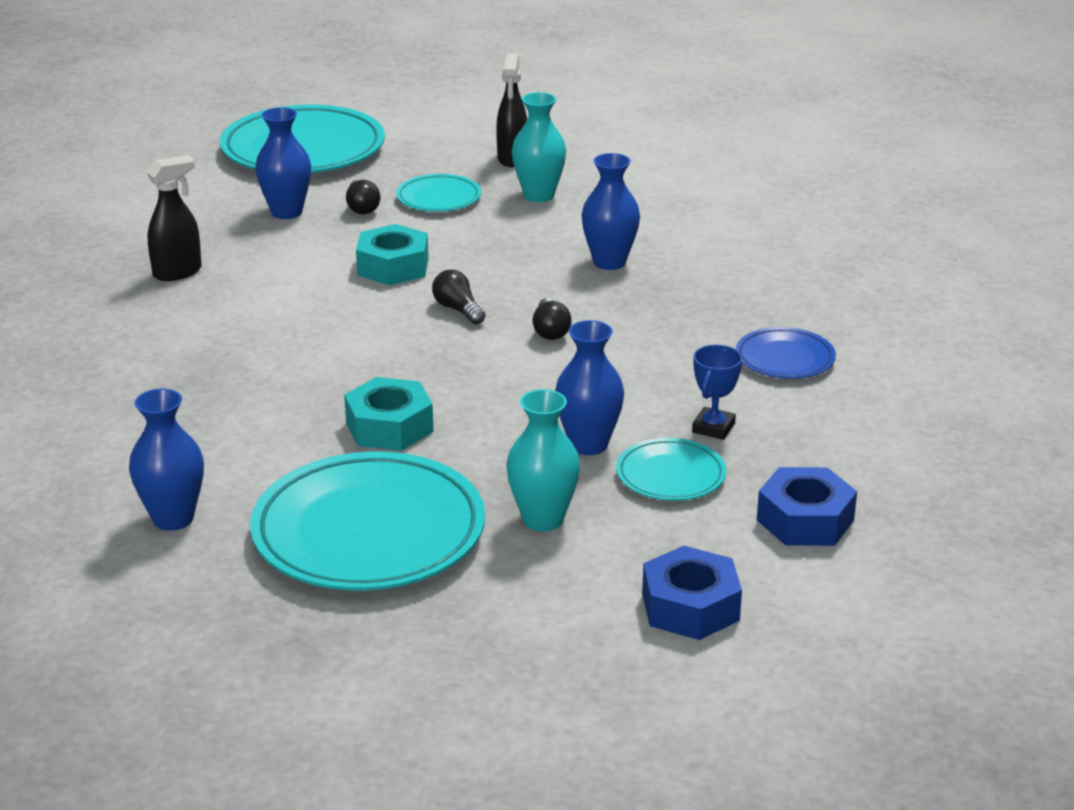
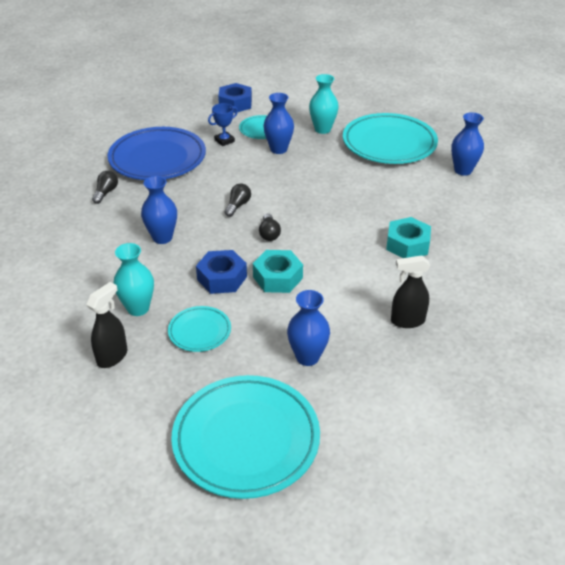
camera: 150 degrees left, 10 degrees up
(362, 207) = (255, 342): black light bulb -> black light bulb (106, 193)
(389, 427) = (352, 181): turquoise nut -> turquoise nut (407, 244)
(690, 607) = (302, 93): blue nut -> blue nut (222, 278)
(785, 359) = (157, 158): blue plate -> blue plate, size x2.03

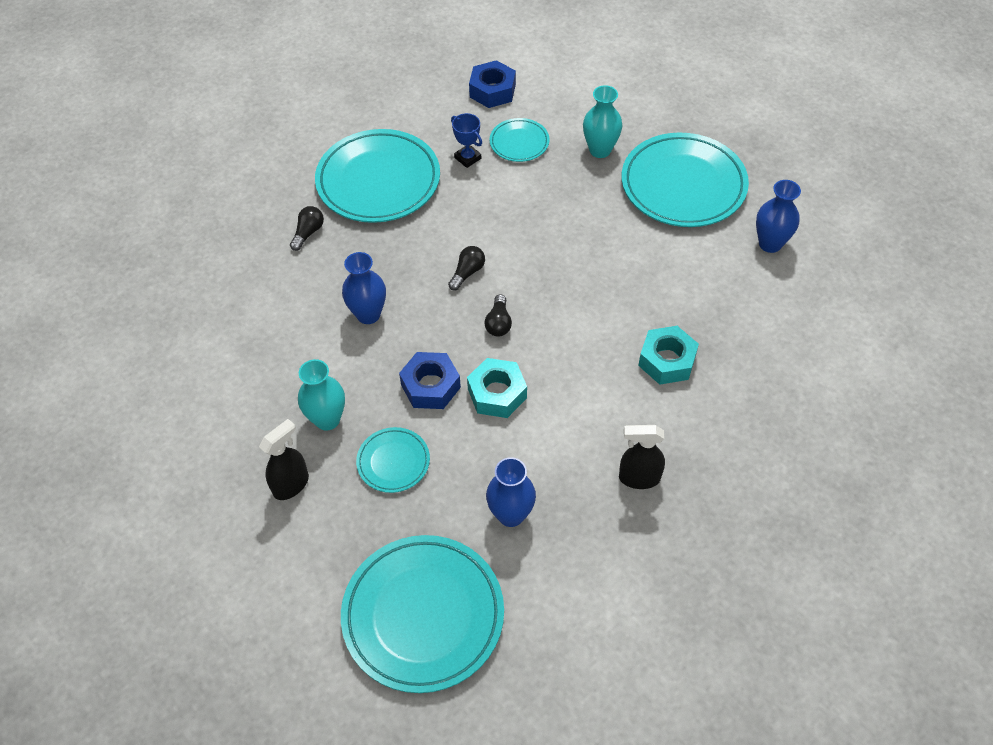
camera: 10 degrees right, 15 degrees up
(157, 158) = (378, 181): blue plate -> turquoise plate
(224, 141) = (467, 158): blue trophy -> blue trophy turned 75 degrees clockwise
(278, 149) = (535, 180): blue vase -> none

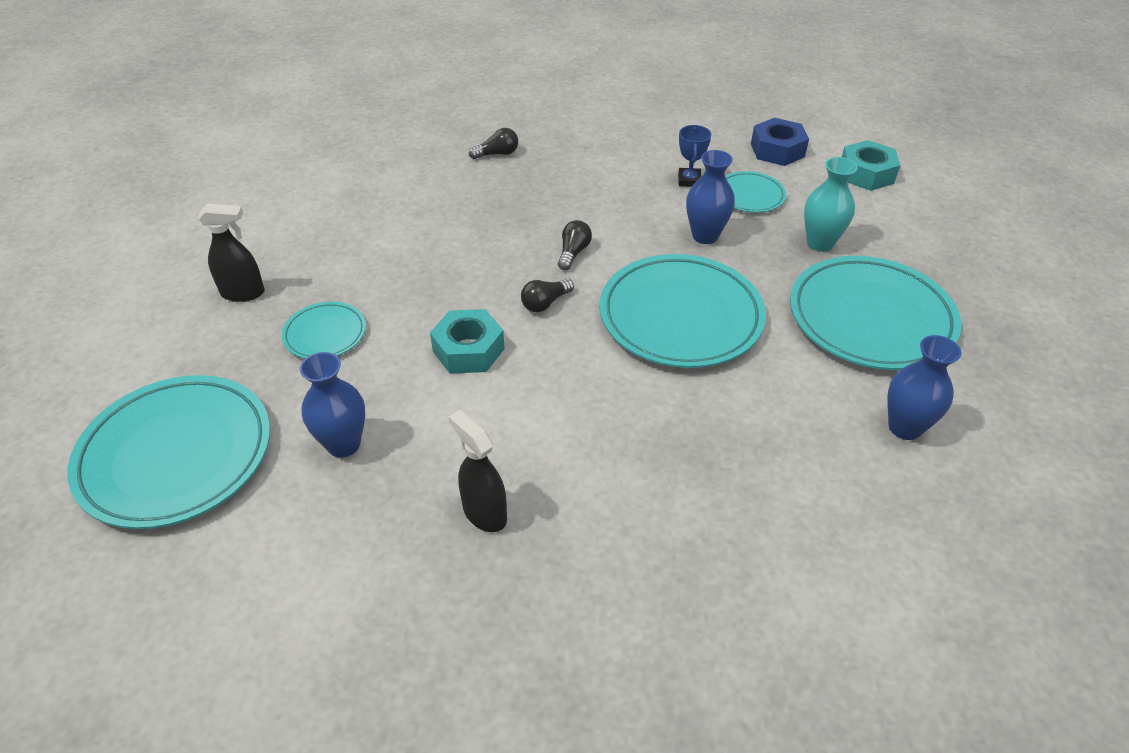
camera: 45 degrees right, 10 degrees down
(327, 419) = (329, 272): turquoise vase -> none
(368, 314) = (459, 229): blue vase -> blue vase (705, 236)
(378, 181) = (596, 154): turquoise plate -> turquoise plate (680, 316)
(430, 386) = (429, 306): blue nut -> none
(467, 272) = (573, 253): black light bulb -> black light bulb turned 60 degrees counterclockwise
(667, 360) = (651, 442): turquoise nut -> turquoise nut (866, 174)

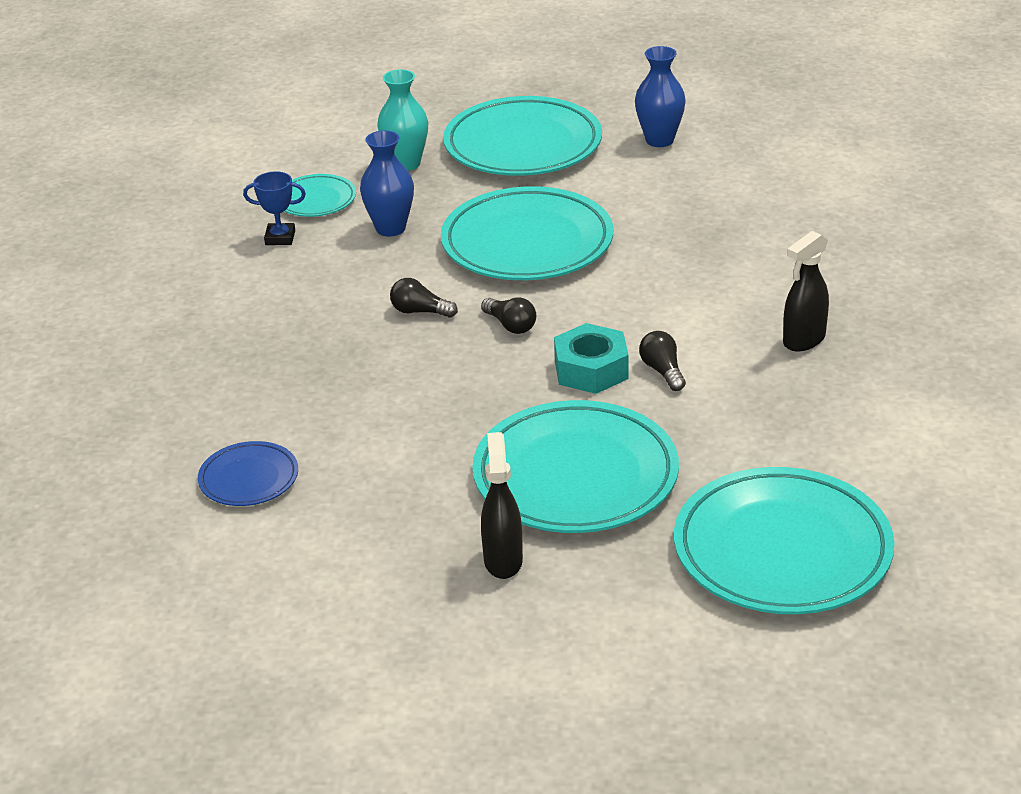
camera: 90 degrees left, 10 degrees down
(325, 334) = (575, 476): turquoise plate -> turquoise plate, size x2.03
(343, 444) = (741, 434): blue vase -> none
(382, 180) = (249, 479): none -> blue plate
(497, 154) = (195, 383): black light bulb -> black light bulb (662, 371)
(777, 150) = (223, 180): blue nut -> none
(866, 174) = (281, 131): turquoise nut -> none

